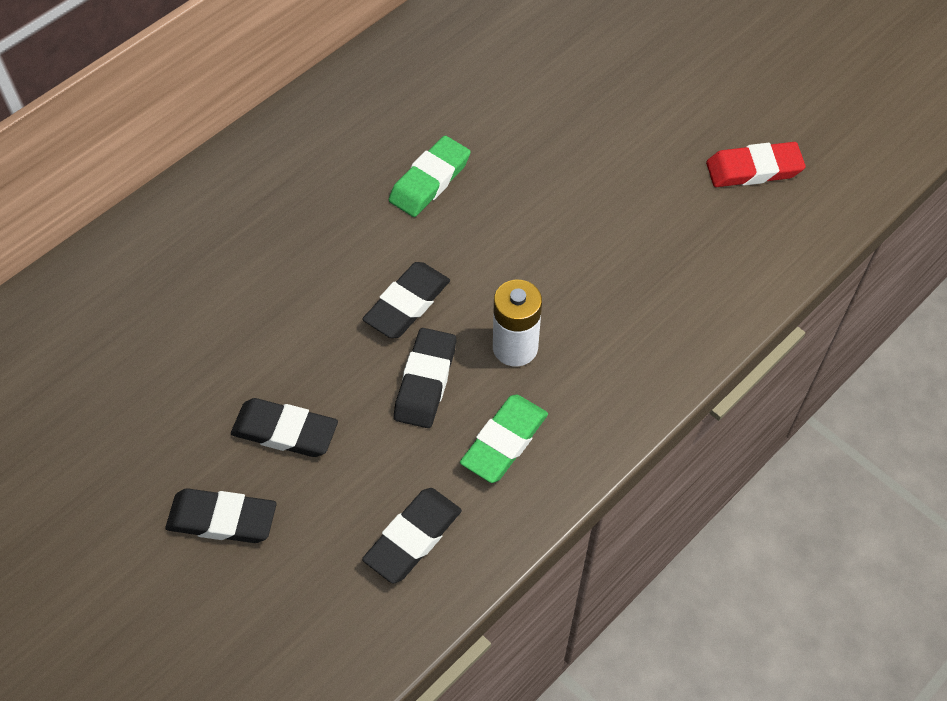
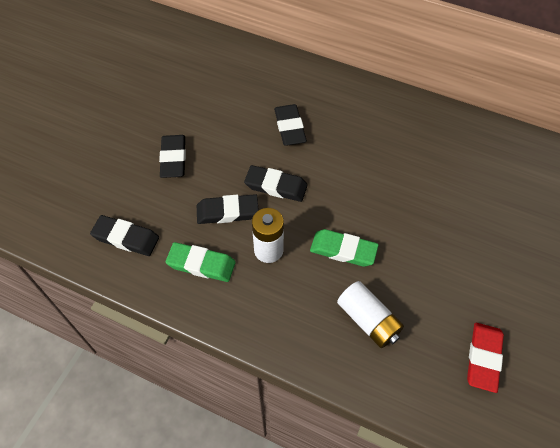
camera: 70 degrees right, 0 degrees up
(222, 519) = (115, 151): black eraser -> black eraser (290, 127)
(429, 180) = (368, 169): green eraser -> green eraser (343, 250)
(665, 266) = (368, 320): none -> white battery
(753, 169) = (483, 358): red eraser -> red eraser turned 45 degrees clockwise

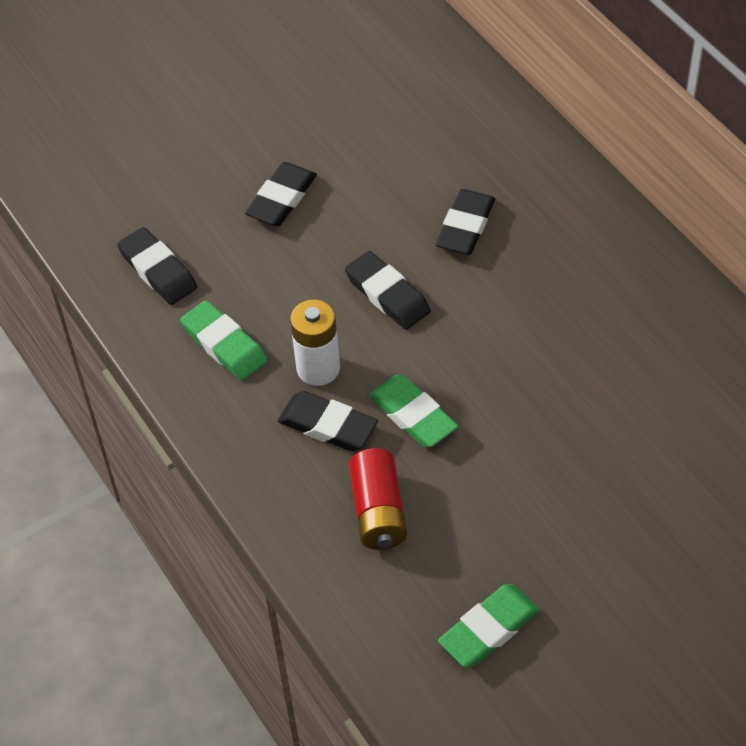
camera: 35 degrees right, 5 degrees down
(227, 212) = (301, 297): black eraser -> black eraser (328, 425)
(368, 320) = (378, 511): white battery -> red battery
(483, 358) = (489, 629): red eraser -> green eraser

